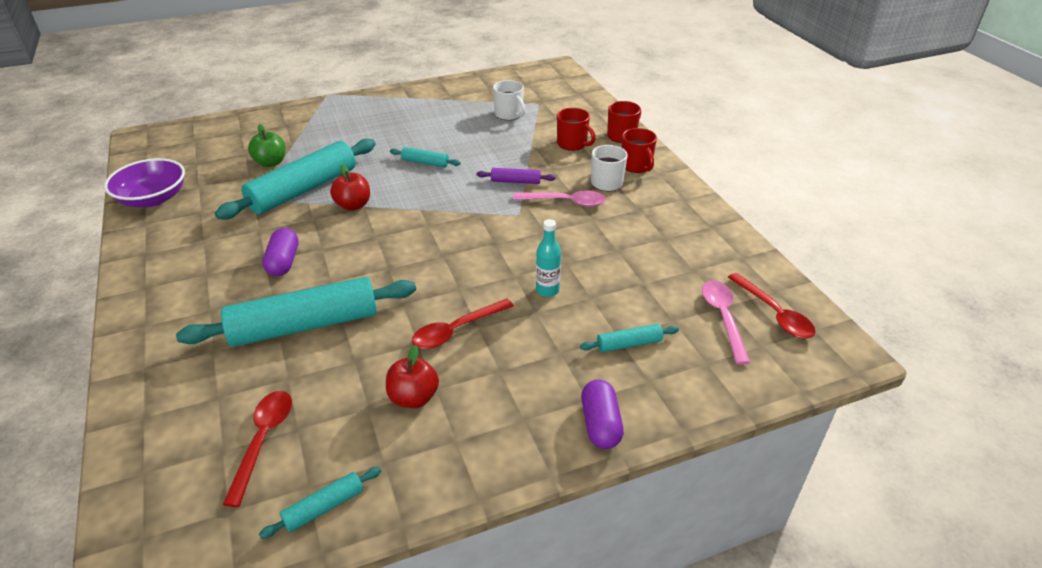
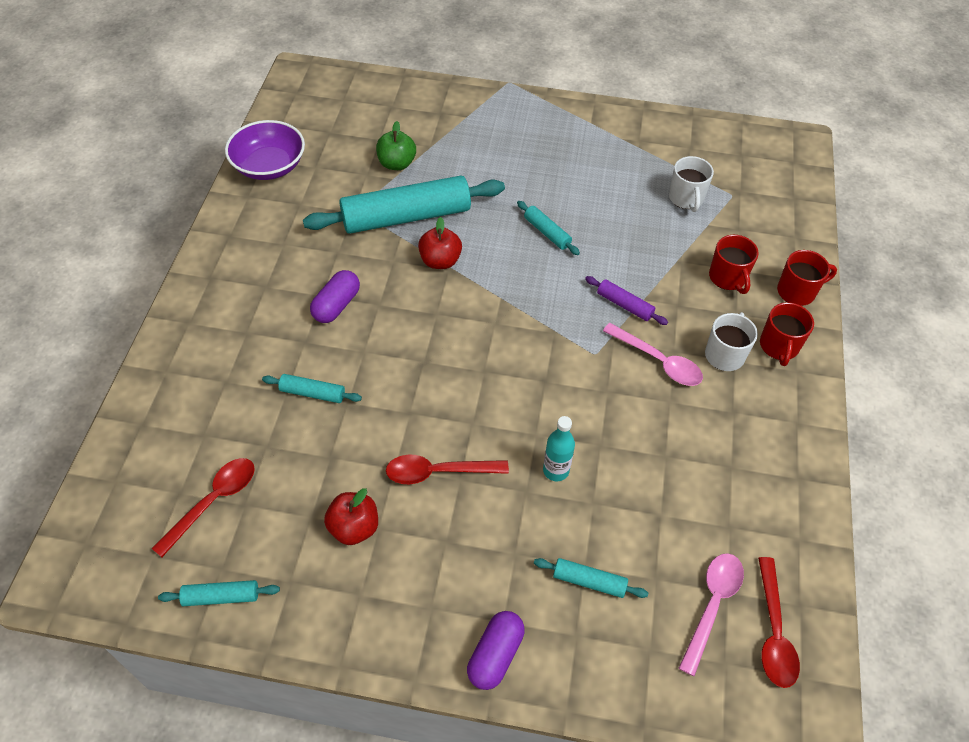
camera: 30 degrees right, 15 degrees up
(305, 325) = (312, 393): turquoise rolling pin -> turquoise rolling pin, size x0.44

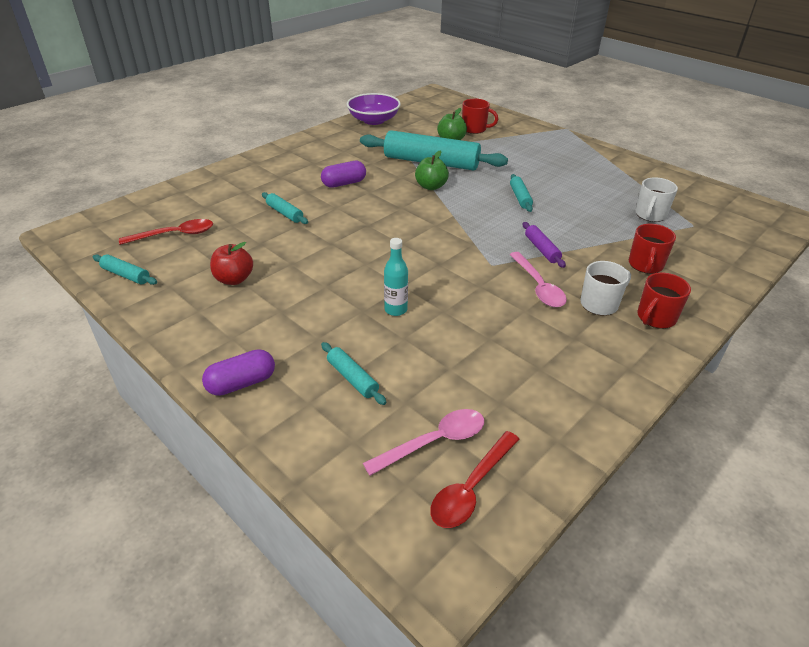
camera: 35 degrees right, 15 degrees down
(437, 472) = (315, 276): red spoon -> none
(440, 261) = (431, 186): red apple -> green apple
(797, 291) = (704, 294): red mug -> red mug (475, 129)

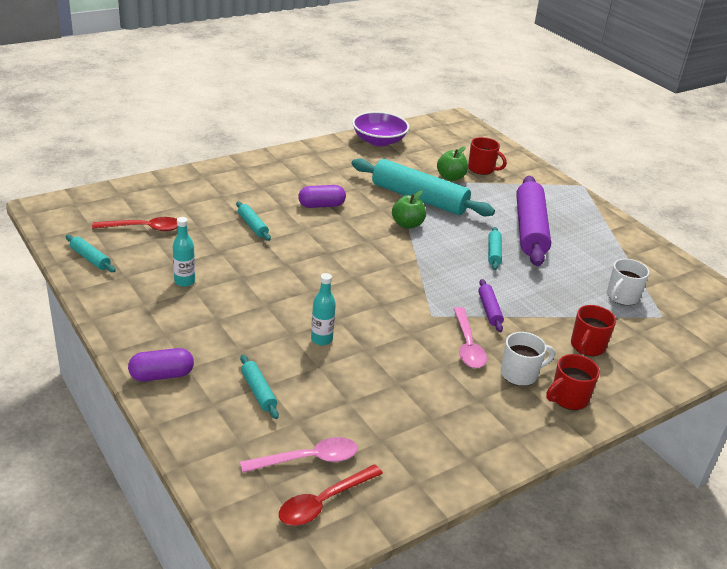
camera: 10 degrees right, 5 degrees down
(234, 279) = (184, 281): red apple -> turquoise bottle
(541, 172) = (530, 229): none -> purple rolling pin

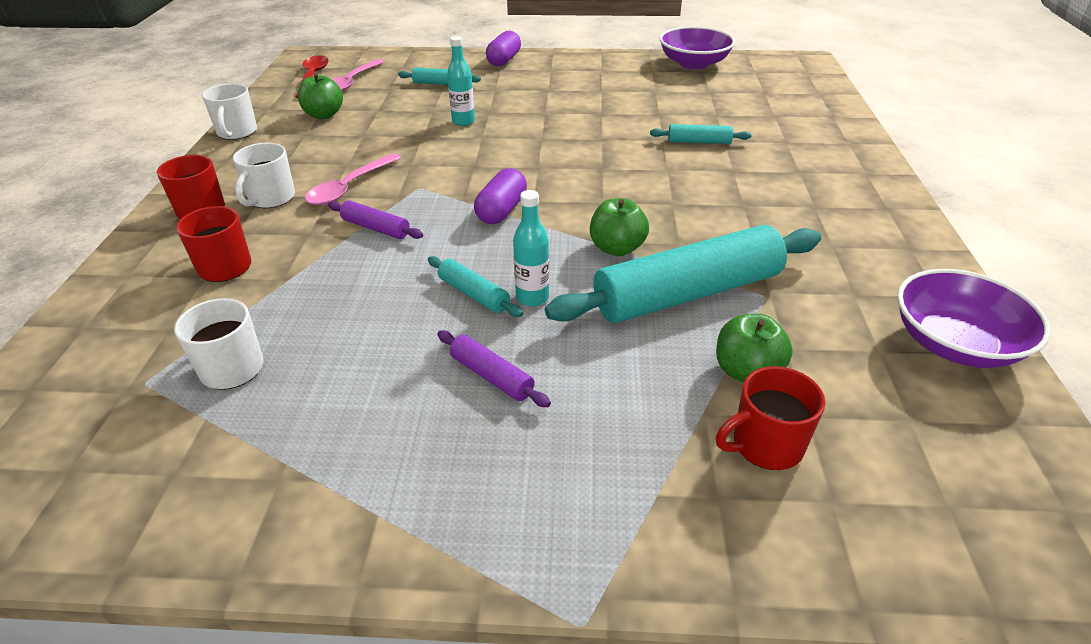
camera: 130 degrees right, 5 degrees up
(90, 259) = (694, 63): turquoise rolling pin -> purple bowl
(144, 228) = (734, 91): red spoon -> none
(184, 281) = (619, 89): turquoise bottle -> turquoise bottle (532, 298)
(321, 205) = (720, 198): purple capsule -> purple capsule (501, 210)
(390, 431) = (324, 115): none -> green apple
(467, 346) = (349, 187): pink spoon -> pink spoon turned 90 degrees counterclockwise
(475, 467) = (237, 132): none -> white mug
(530, 229) = (491, 376): purple rolling pin -> purple rolling pin, size x0.44

